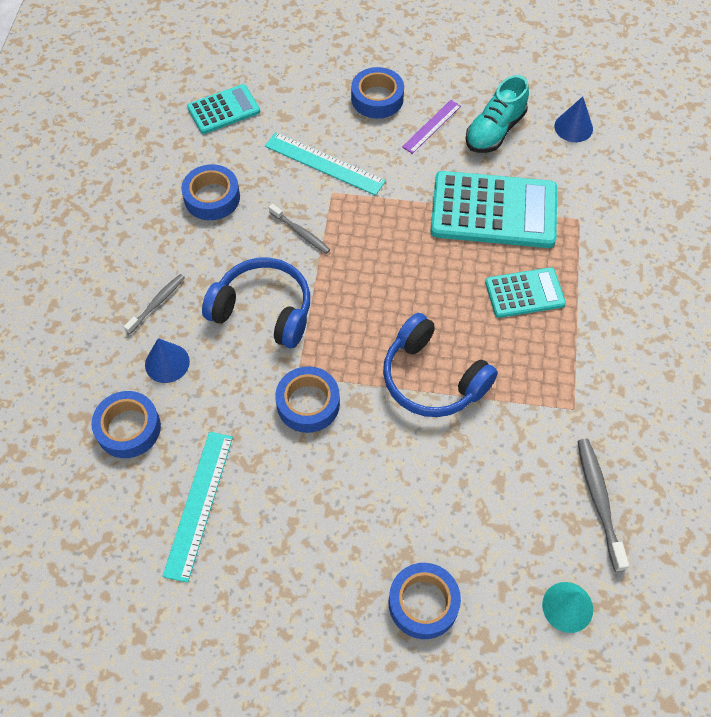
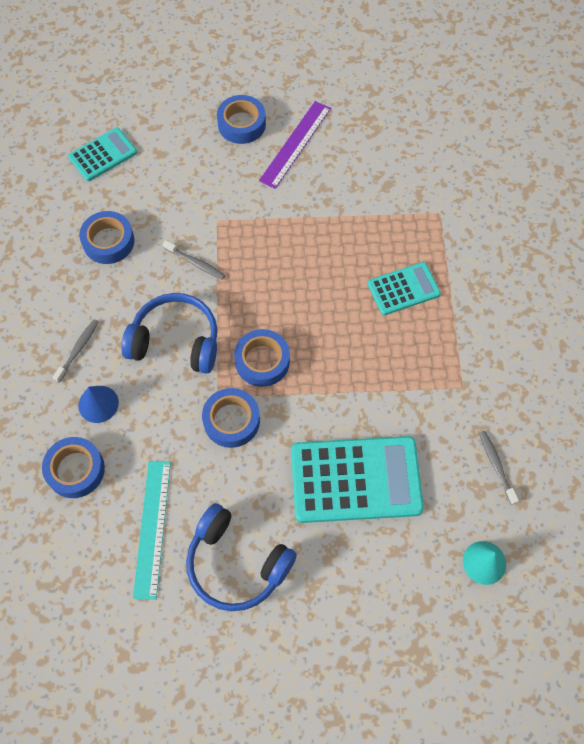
camera: 10 degrees left, 5 degrees up
(324, 163) = (205, 194): turquoise ruler -> none
(423, 603) = (363, 581): blue tape -> blue tape (262, 361)
(432, 126) = (295, 144): purple ruler -> purple ruler, size x1.55
(433, 378) = (336, 379): blue headphones -> blue headphones (237, 563)
(493, 211) = (364, 216): turquoise calculator -> turquoise calculator (355, 480)
(494, 131) = (352, 140): turquoise shoe -> none
(573, 127) = (421, 127): blue cone -> none
(599, 501) = (496, 466): grey toothbrush -> grey toothbrush, size x0.66

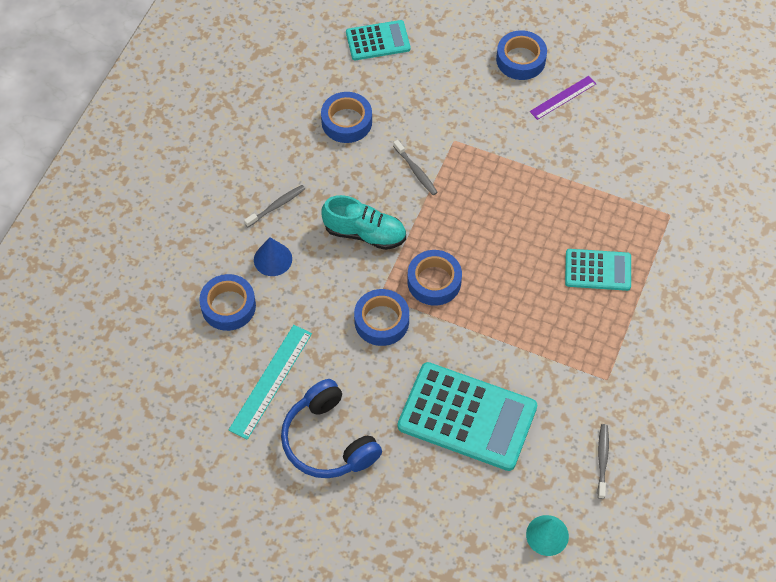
camera: 25 degrees right, 5 degrees down
(175, 341) = (365, 233): blue headphones -> turquoise shoe
(295, 144) = (563, 97): purple ruler -> purple ruler, size x0.65

